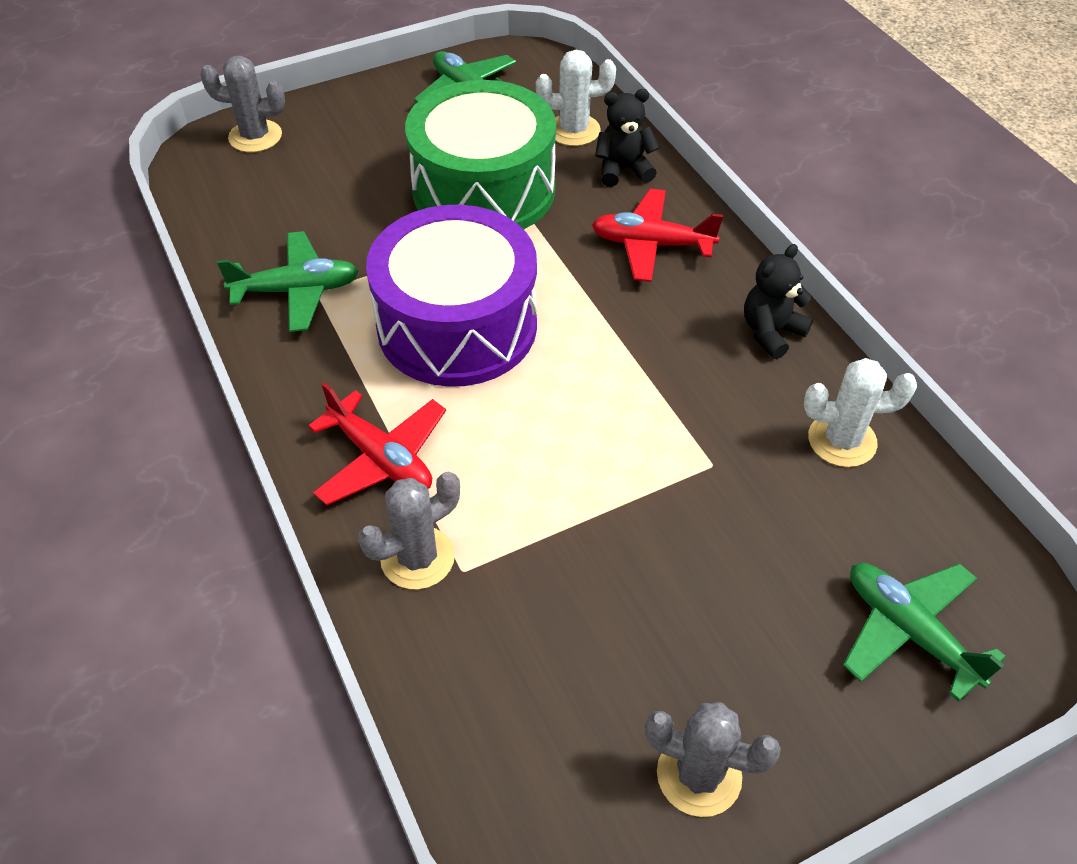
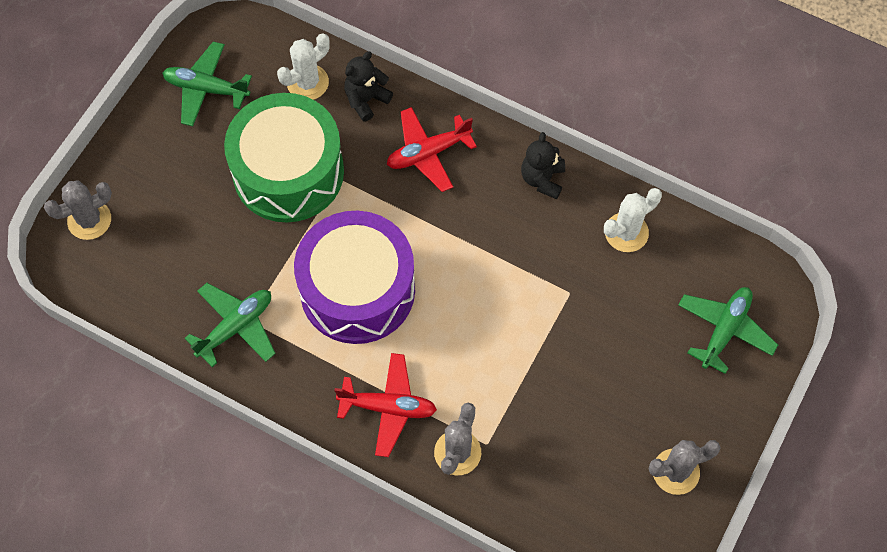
camera: 35 degrees left, 15 degrees up
(909, 631) = (724, 330): green plane -> green plane turned 105 degrees clockwise

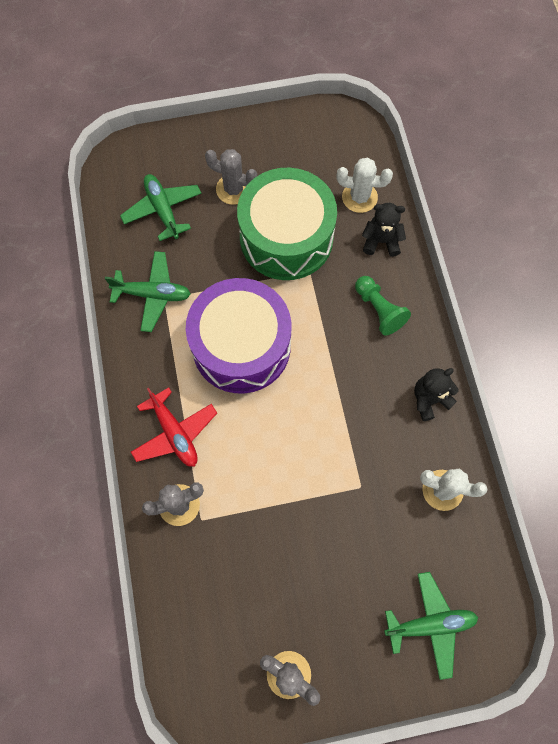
camera: 50 degrees right, 5 degrees up
(89, 220) = (152, 155): grey cactus -> grey cactus (233, 189)
(206, 89) = (299, 144): green plane -> green plane (163, 210)
(428, 153) = (379, 310): red plane -> green pawn

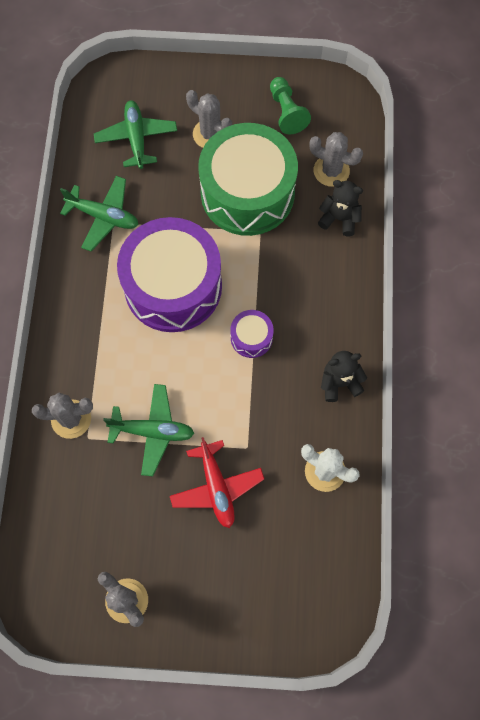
camera: 15 degrees right, 0 degrees up
(174, 433) = (86, 352): red plane -> red plane (216, 487)
(332, 377) = (251, 337): none -> purple drum
(359, 197) = (331, 171): white cactus -> grey cactus
(379, 310) = (316, 285): green pawn -> green pawn (286, 112)
(430, 624) = (274, 592): green plane -> green plane (153, 431)

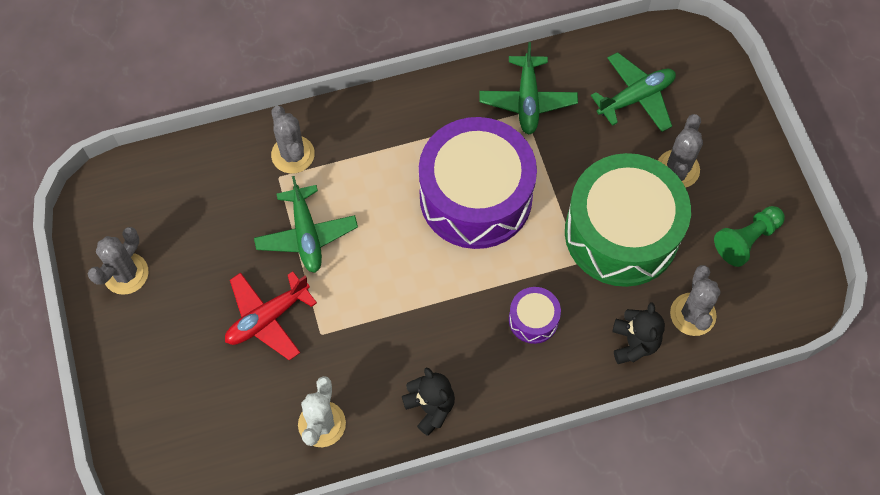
camera: 70 degrees right, 5 degrees down
(251, 337) = (447, 296): purple drum -> purple drum (533, 319)

